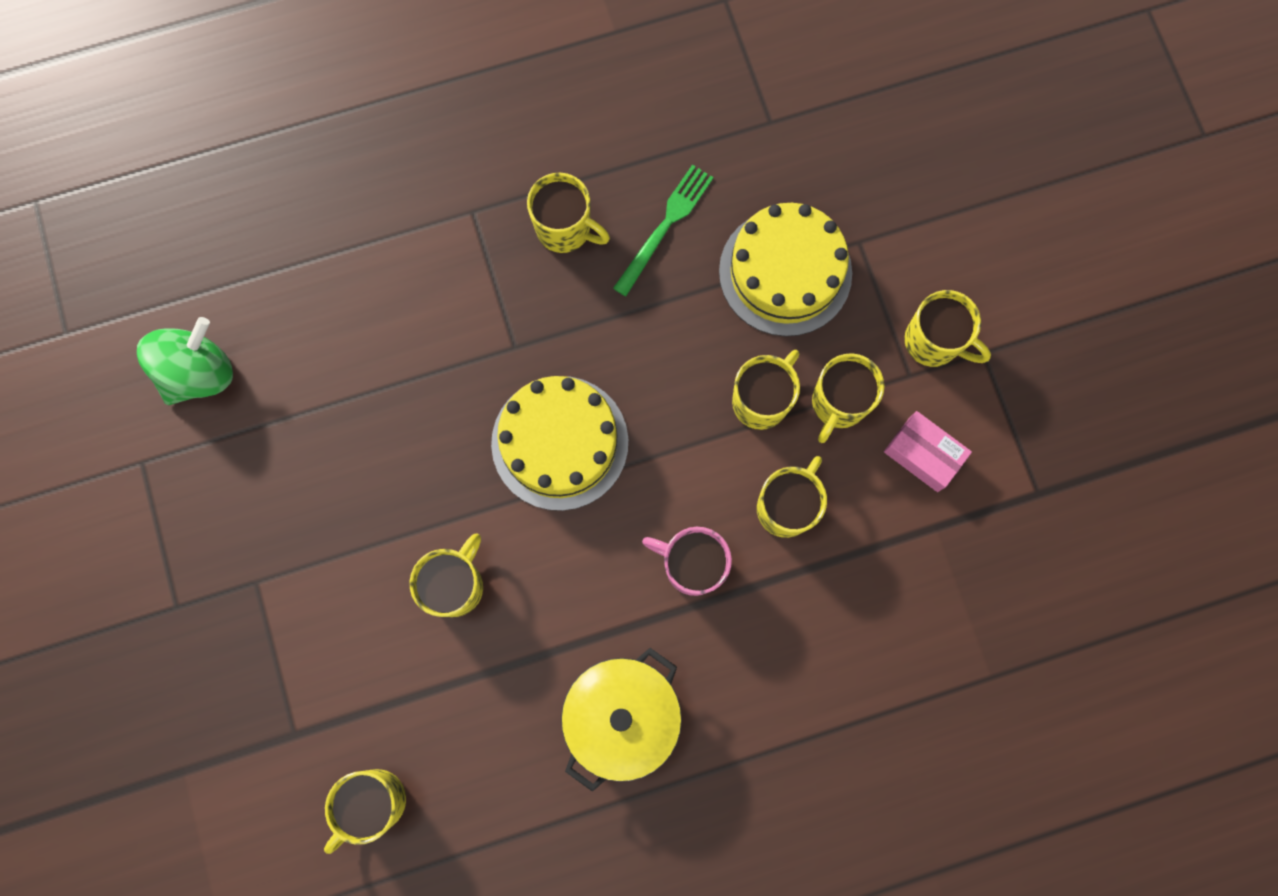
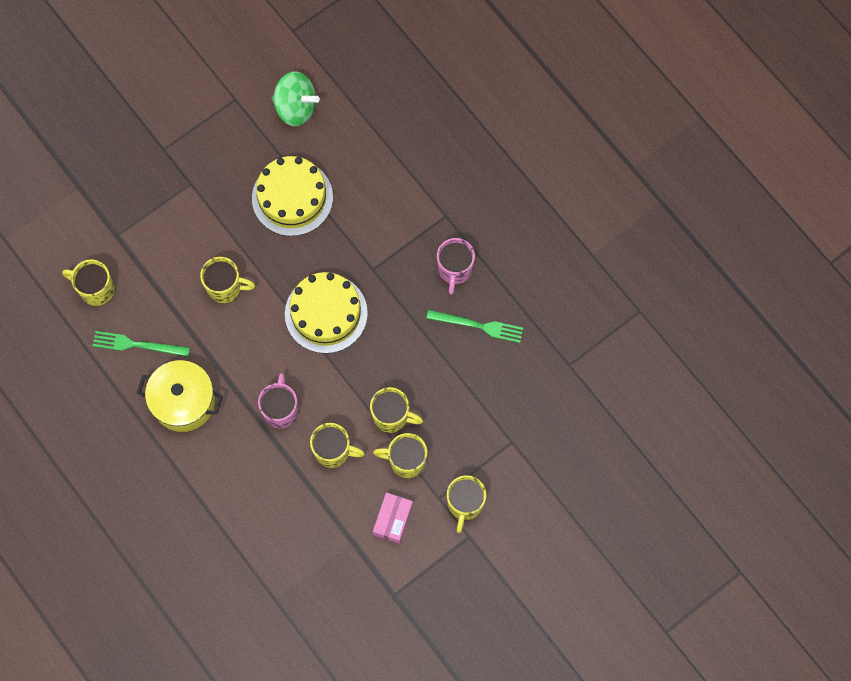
camera: 70 degrees right, 5 degrees down
(497, 762) = (137, 345): none -> green fork
(565, 229) = (454, 270): yellow mug -> pink mug
(785, 272) = (476, 404): yellow cake -> yellow cake (292, 197)

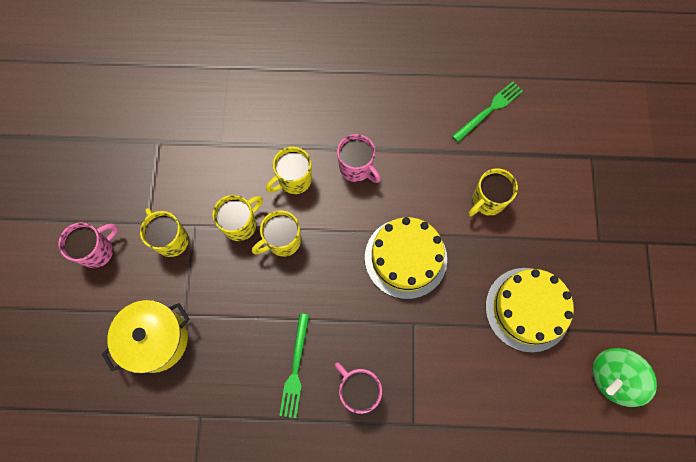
camera: 130 degrees right, 0 degrees up
(96, 289) = (556, 113): yellow mug -> none
(183, 402) = (419, 110): yellow pot -> yellow pot (156, 339)
(393, 519) = (208, 181): pink box -> none
(478, 326) = (295, 369): green fork -> green fork turned 45 degrees counterclockwise
(523, 554) = (98, 251): none -> pink mug

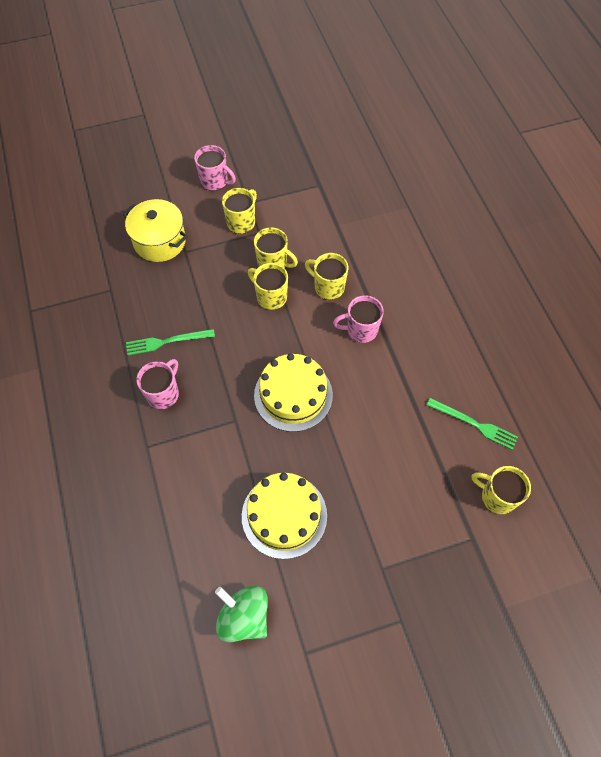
camera: 70 degrees right, 10 degrees down
(356, 168) = (361, 330): pink mug -> pink mug turned 60 degrees clockwise
(487, 201) = (378, 449): yellow mug -> yellow mug (497, 496)

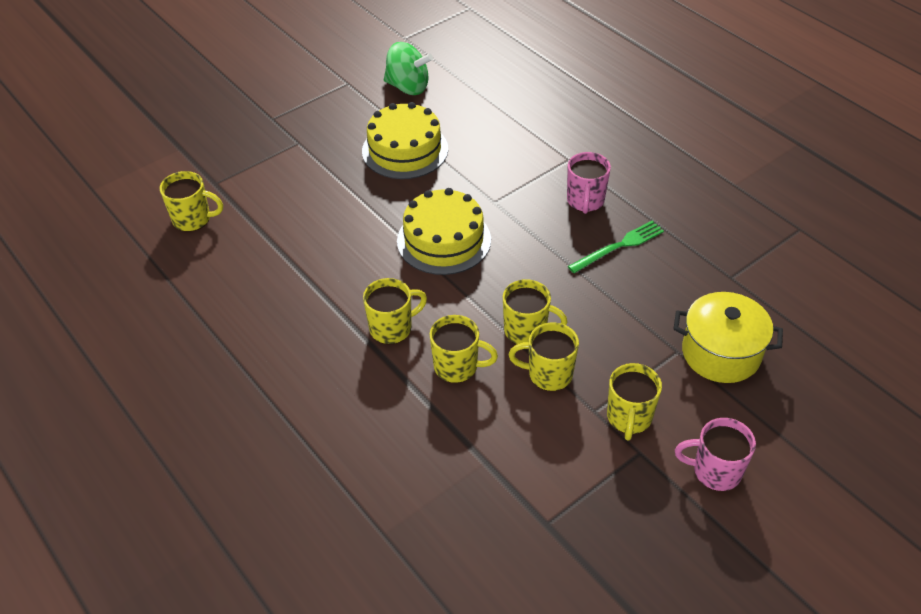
camera: 160 degrees right, 15 degrees down
(361, 330) = (392, 328): pink mug -> yellow mug
(474, 424) = (226, 273): green fork -> none

